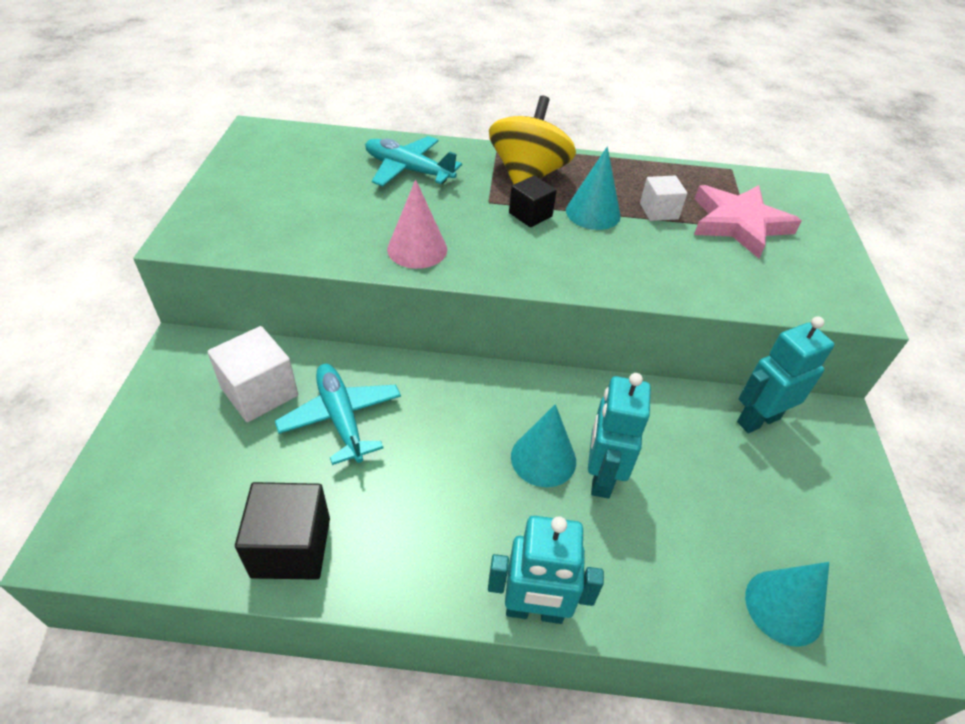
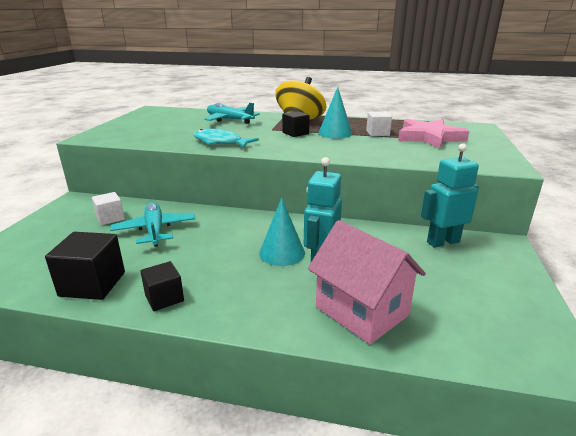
camera: 10 degrees right, 20 degrees down
(260, 392) = (110, 218): white cube -> white cube, size x0.63
(405, 567) = (164, 298): none -> black cube
(417, 249) = (220, 142): pink cone -> turquoise fish
(534, 611) = (249, 325): turquoise robot -> none
(672, 570) = (361, 311): none -> pink house
(784, 607) = (448, 337): turquoise cone -> none

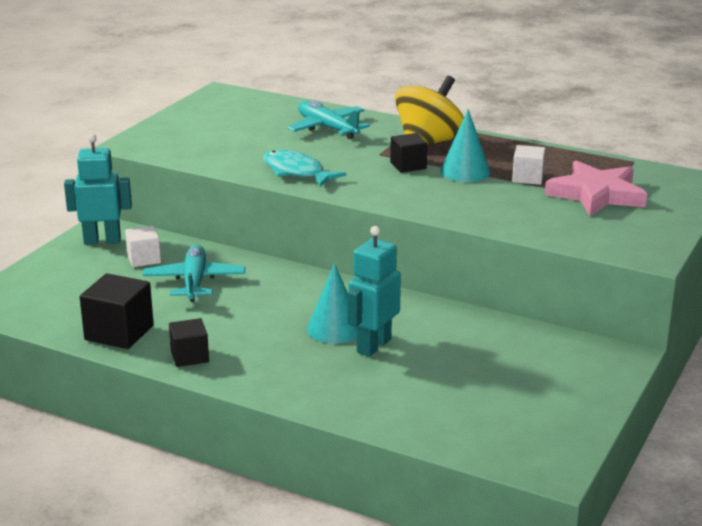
camera: 15 degrees right, 0 degrees up
(361, 311) = (387, 398): pink house -> none
(442, 242) = (543, 343): turquoise robot -> turquoise robot (102, 240)

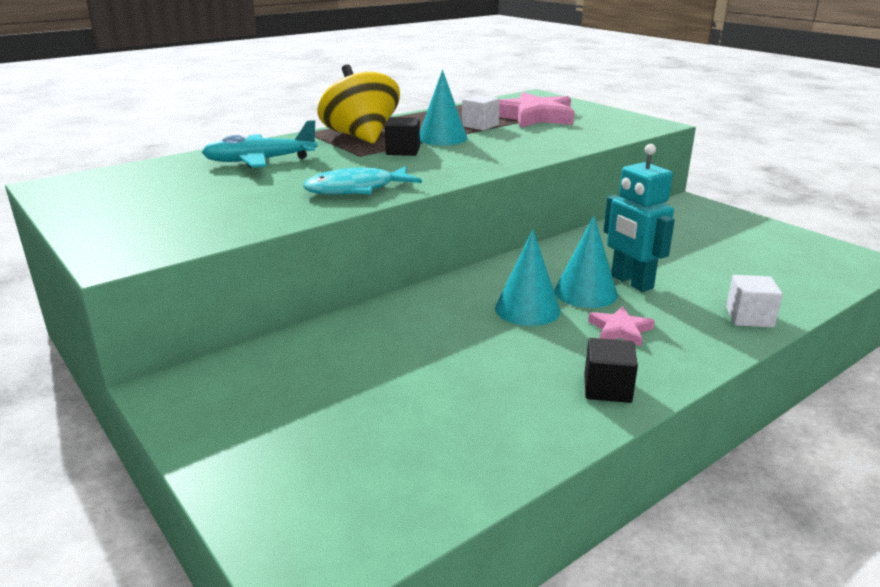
camera: 65 degrees left, 0 degrees up
(102, 240) = (212, 396): turquoise robot -> none
(119, 333) = (512, 432): black cube -> none
(144, 259) = (310, 373): white cube -> white cube (749, 317)
(194, 281) = (411, 348): turquoise plane -> none
(279, 351) = (620, 330): none -> pink star
(285, 310) = (527, 309): none -> turquoise cone

